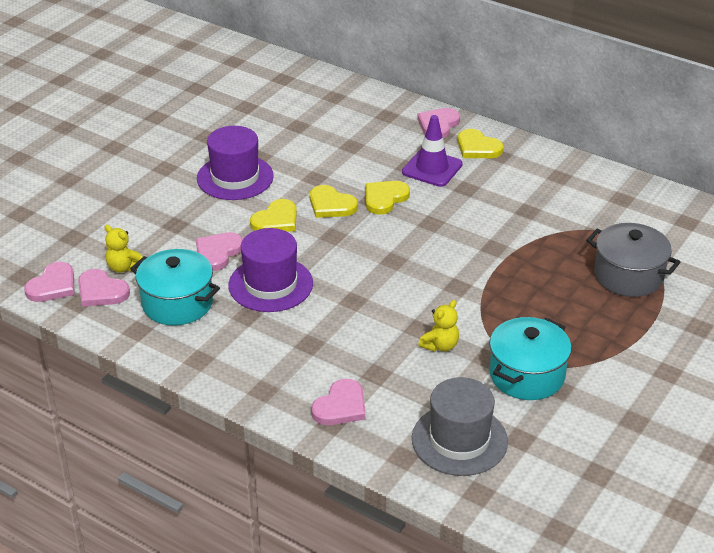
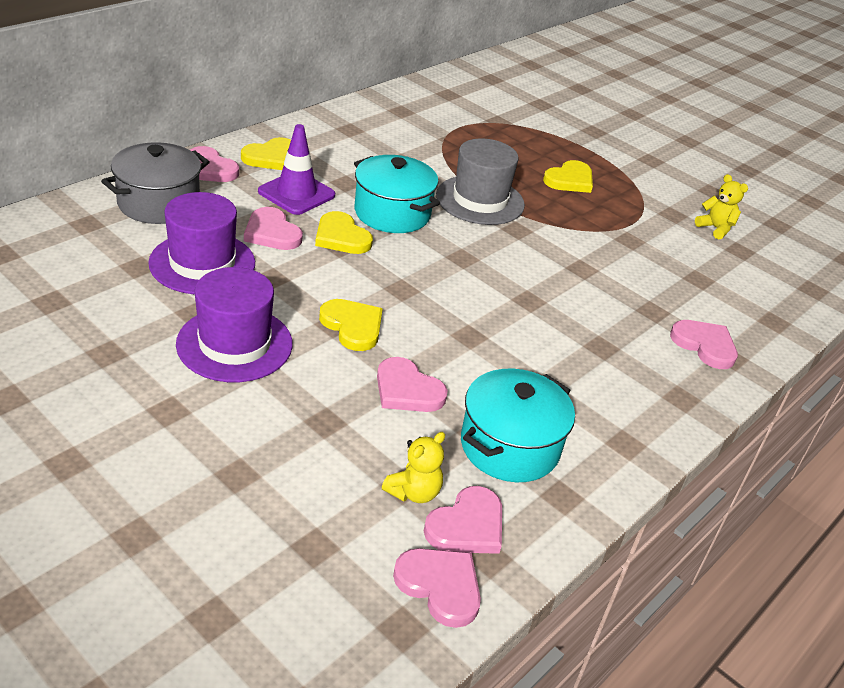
camera: 85 degrees left, 0 degrees up
(270, 284) = (486, 356): purple hat -> purple hat (202, 263)
(331, 205) = (337, 277): yellow heart -> yellow heart (569, 180)
(370, 167) = (272, 233): none -> pink heart
(440, 345) = (610, 261): yellow teddy bear -> yellow teddy bear (715, 228)
(459, 440) = (746, 283): grey hat -> grey hat (480, 200)
(527, 375) = (655, 225): turquoise pot -> turquoise pot (392, 213)
(628, 276) = (519, 140): grey pot -> grey pot (158, 203)

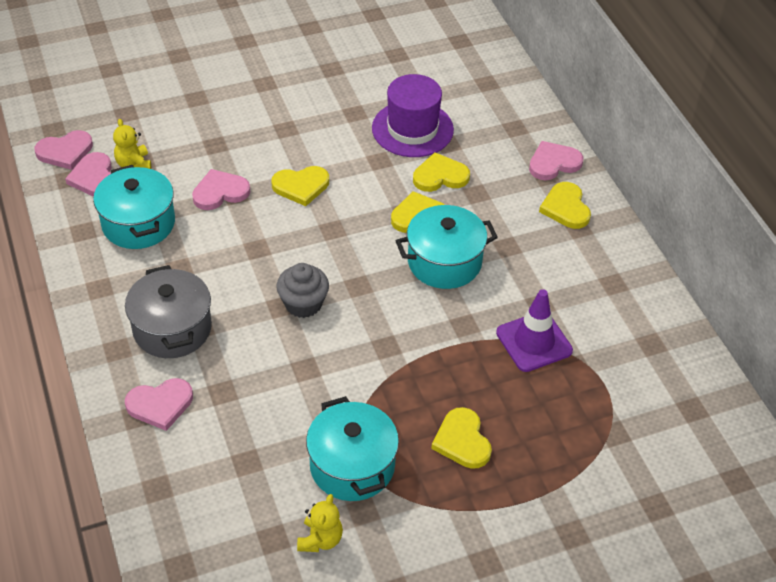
camera: 120 degrees right, 10 degrees up
(158, 203) = (504, 123): grey pot -> grey pot (172, 329)
(234, 344) = (312, 124): purple hat -> none
(272, 233) = (440, 176): pink heart -> yellow heart
(296, 193) = (497, 207): purple traffic cone -> purple traffic cone (534, 342)
(480, 200) = (446, 338): grey hat -> none
(513, 286) = (303, 304): none -> grey cupcake
(644, 225) = (352, 466): none -> turquoise pot
(715, 228) = (320, 539): yellow teddy bear -> yellow teddy bear turned 60 degrees counterclockwise

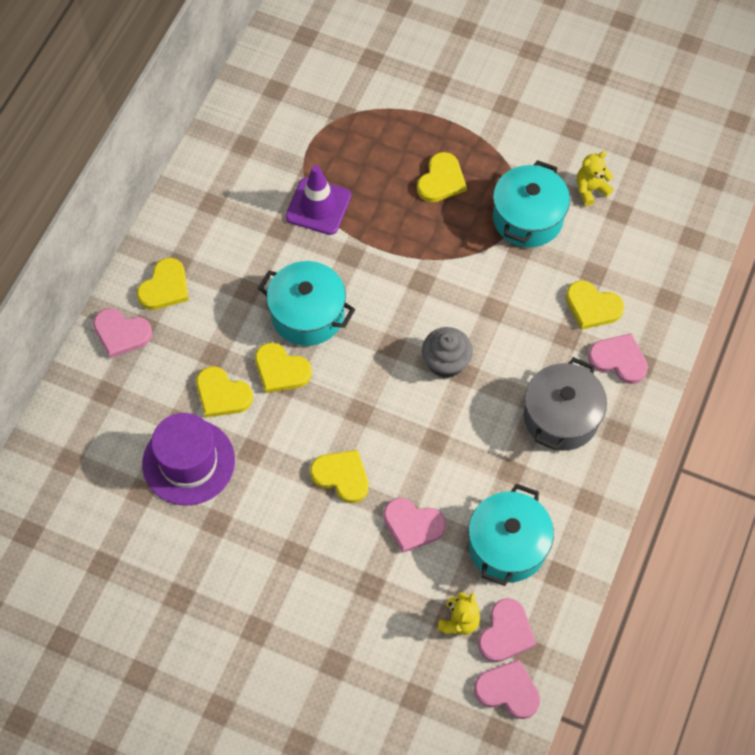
camera: 135 degrees left, 15 degrees up
(221, 431) = (592, 307): none -> yellow heart

